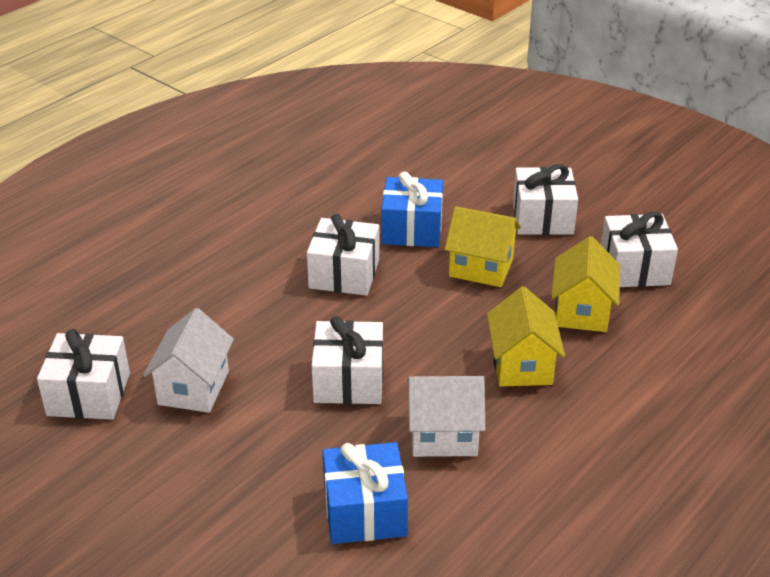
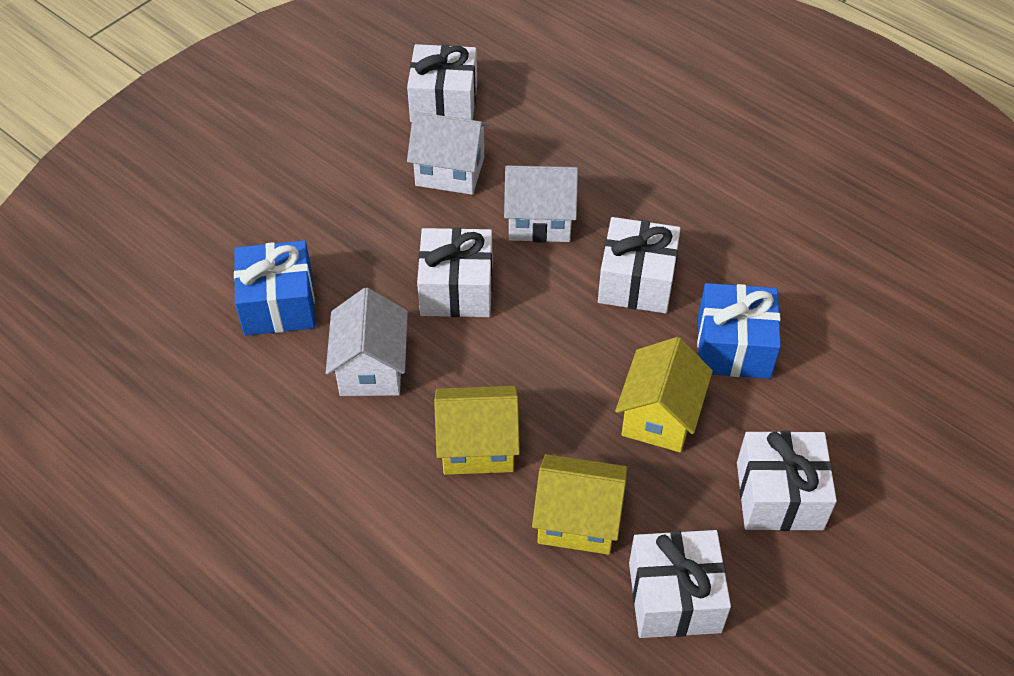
camera: 90 degrees right, 15 degrees up
(268, 328) = (539, 221): none -> white house

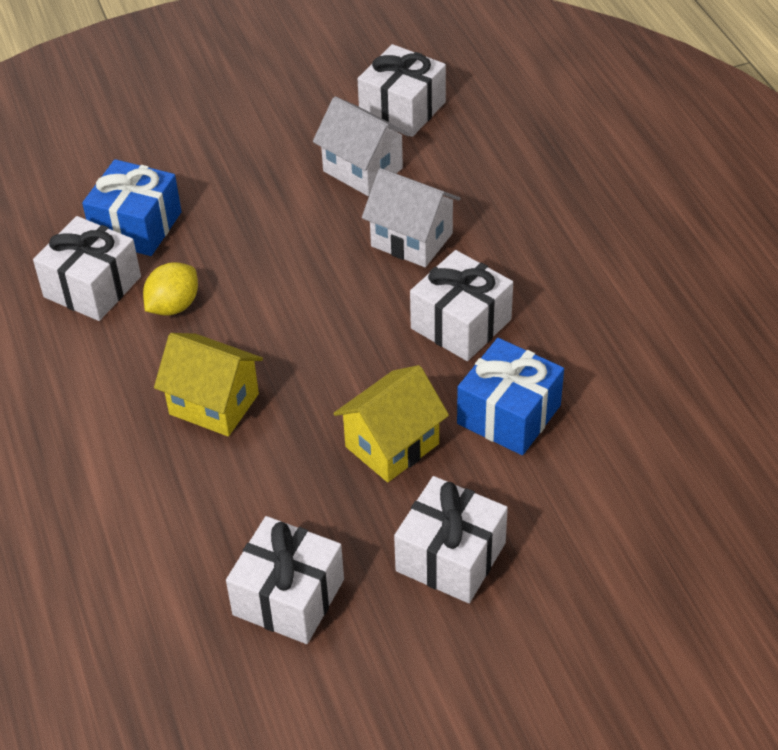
camera: 30 degrees right, 5 degrees down
(371, 368) = (173, 306): white house -> yellow lemon
(457, 289) = (294, 270): white gift -> white gift (92, 287)
(578, 520) = (253, 499): yellow house -> none

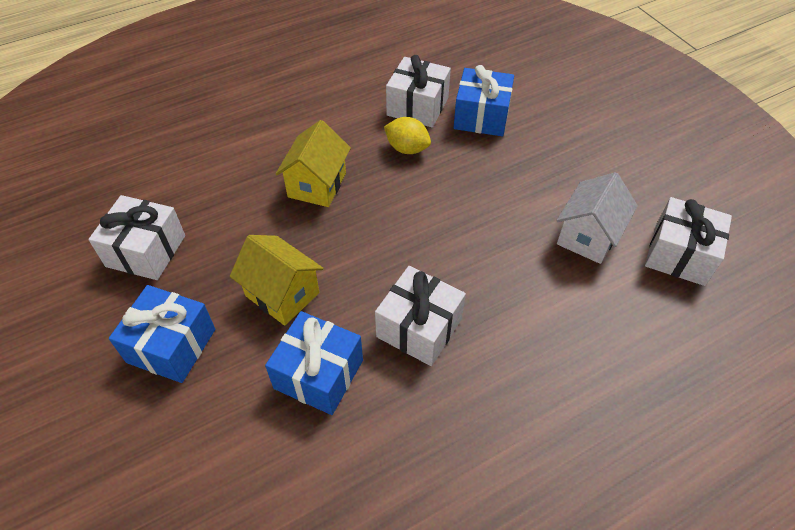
camera: 80 degrees right, 5 degrees up
(411, 240) = (512, 281): white house -> none
(450, 557) = (171, 346): white gift -> blue gift

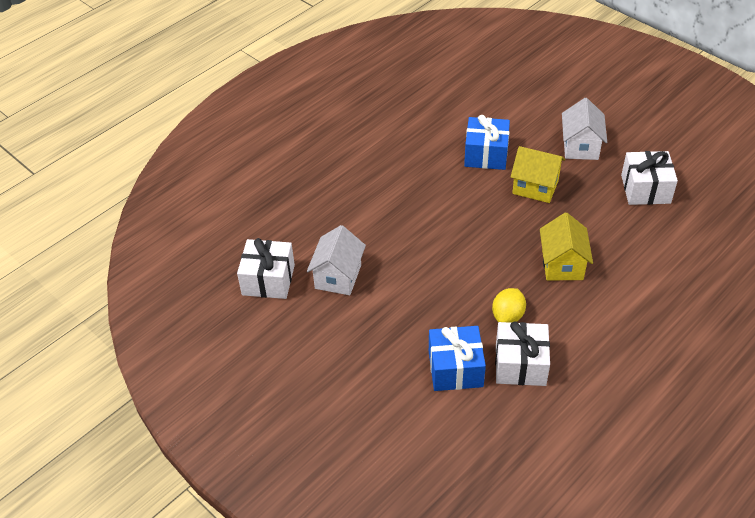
camera: 165 degrees right, 5 degrees down
(171, 346) = (580, 147): blue gift -> white house
(407, 148) = (508, 316): yellow lemon -> yellow lemon turned 75 degrees counterclockwise
(419, 328) = (438, 190): white gift -> none

